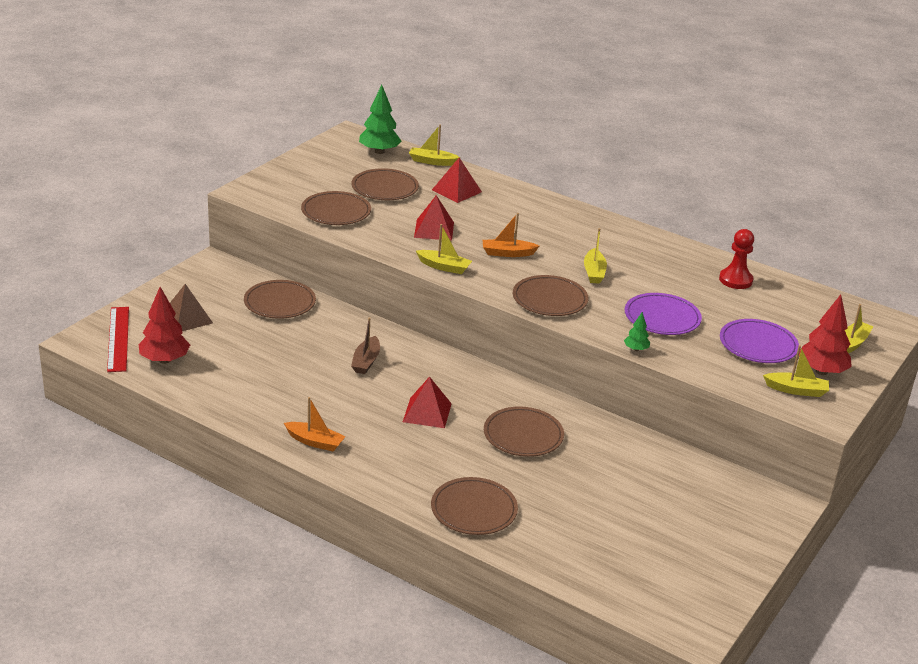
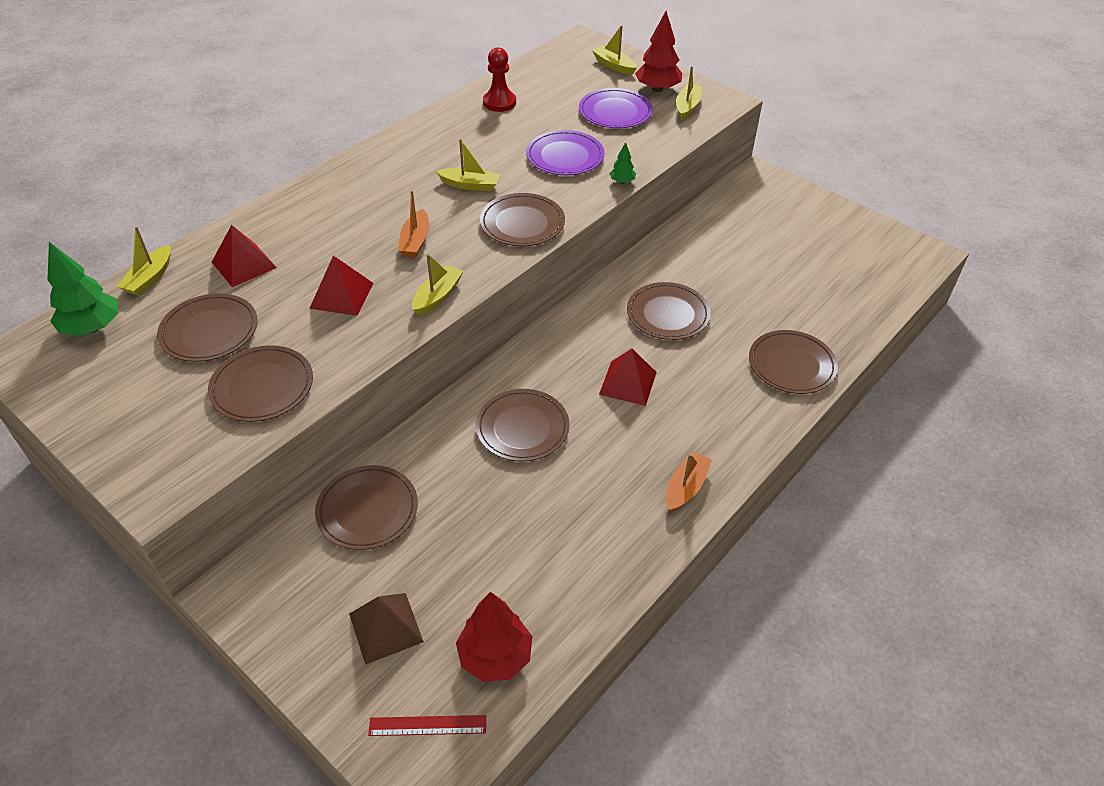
camera: 80 degrees left, 15 degrees up
(118, 338) = (427, 725): red ruler -> red ruler, size x0.63
(366, 361) = (522, 428): brown boat -> brown plate

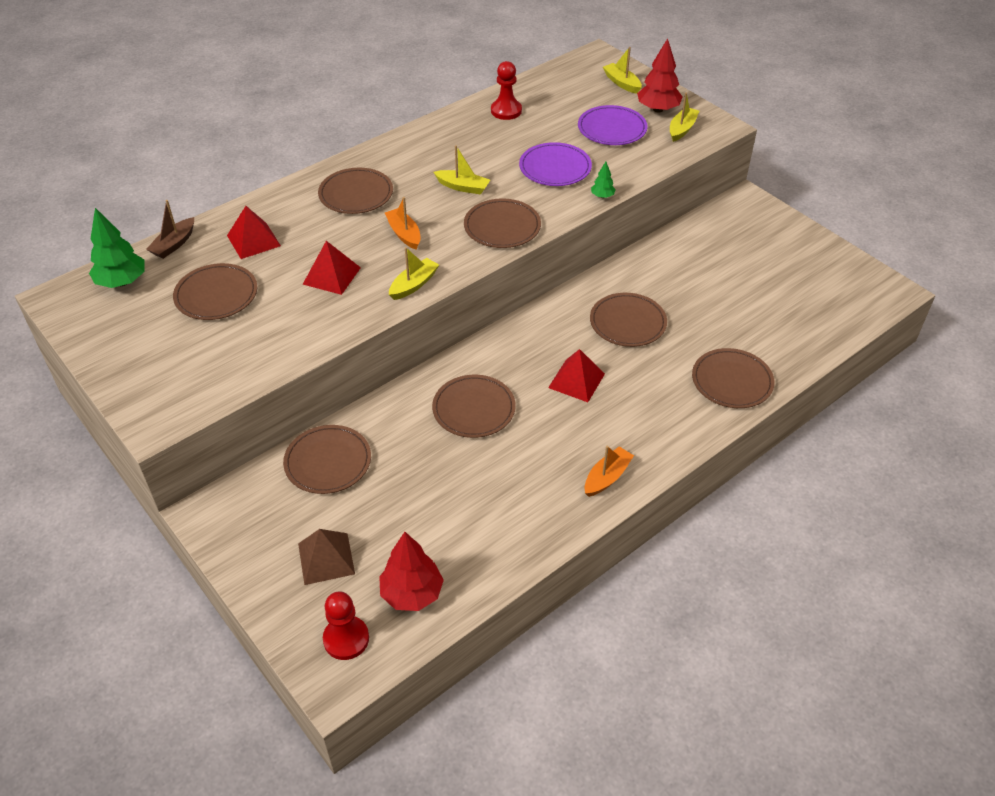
camera: 10 degrees right, 0 degrees up
(150, 278) = (174, 244): yellow boat -> brown boat
(262, 387) = (252, 347): brown plate -> brown plate (356, 194)
(415, 241) = (404, 234): orange boat -> orange boat turned 135 degrees clockwise
(427, 725) = (346, 639): red ruler -> red pawn

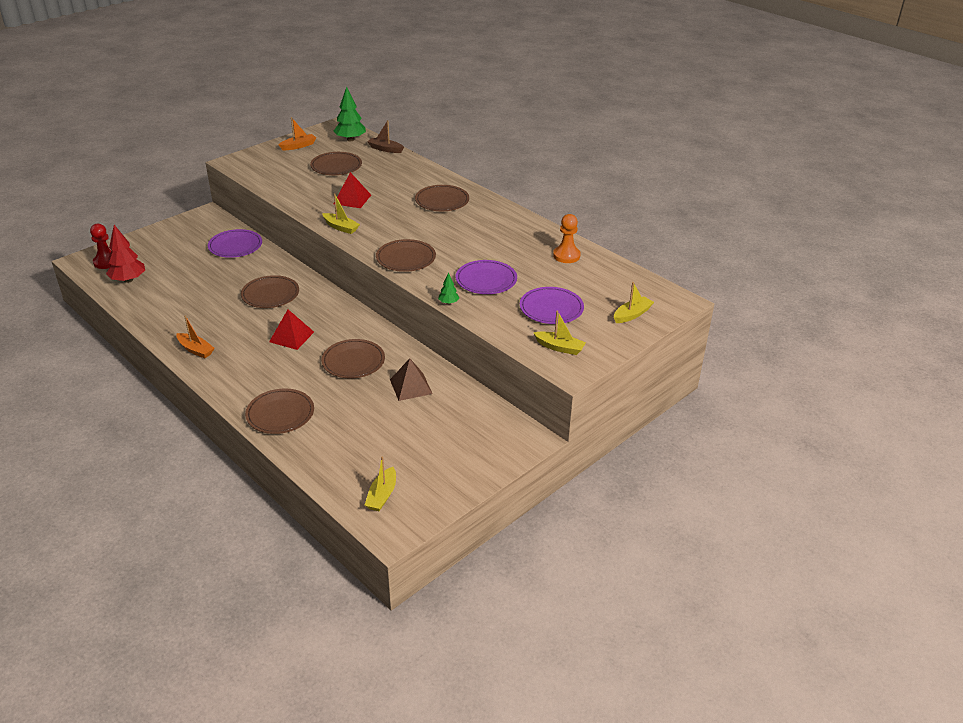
camera: 85 degrees right, 10 degrees down
(253, 240) = (389, 172): red pyramid -> none
(326, 558) = (163, 251): brown pyramid -> brown pyramid (410, 386)
(328, 462) = (235, 246): brown plate -> purple plate
(404, 234) = (396, 221): orange boat -> orange boat (298, 146)
(463, 187) = (454, 240): yellow boat -> yellow boat (382, 495)
(506, 111) = (566, 256): red pawn -> orange pawn
(658, 109) = (591, 334): red tree -> none

